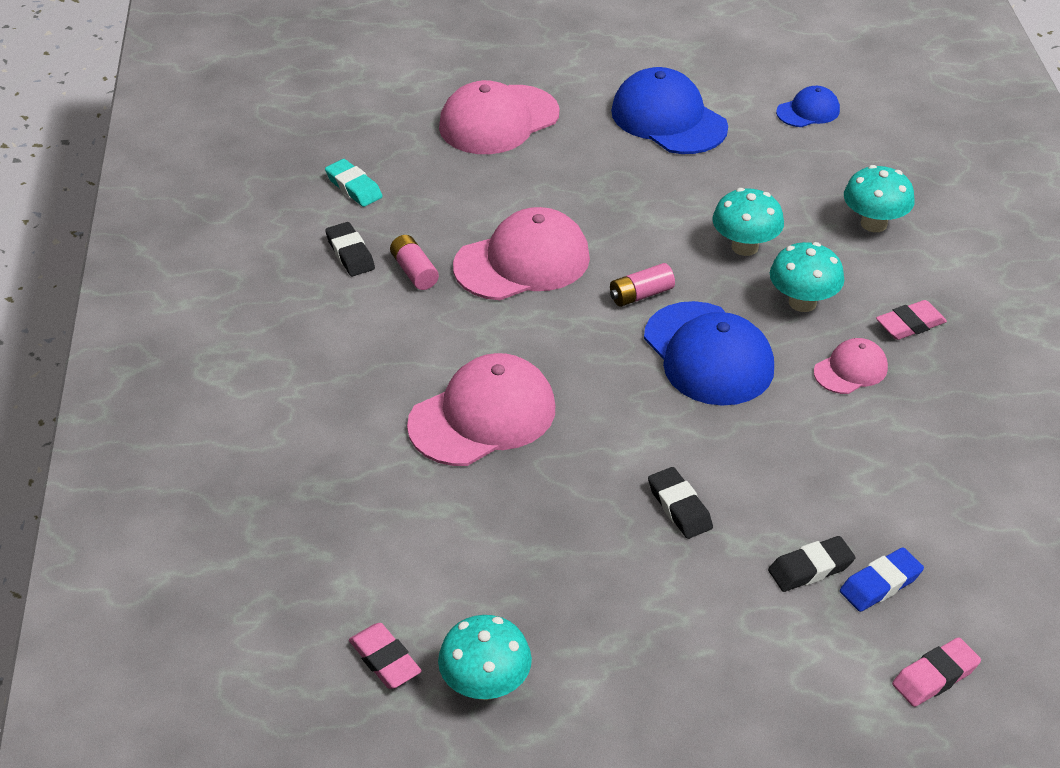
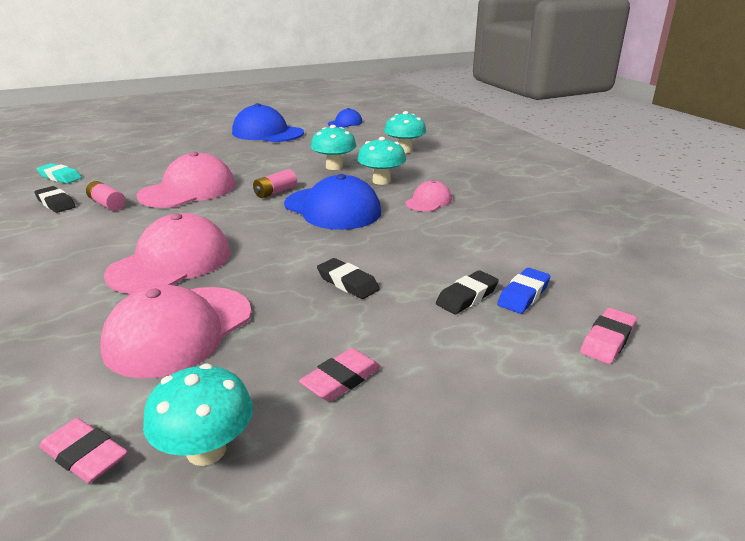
camera: 20 degrees left, 15 degrees down
(498, 120) = (161, 144): pink cap -> pink cap (179, 330)
(910, 324) = (451, 180): pink eraser -> pink eraser (341, 380)

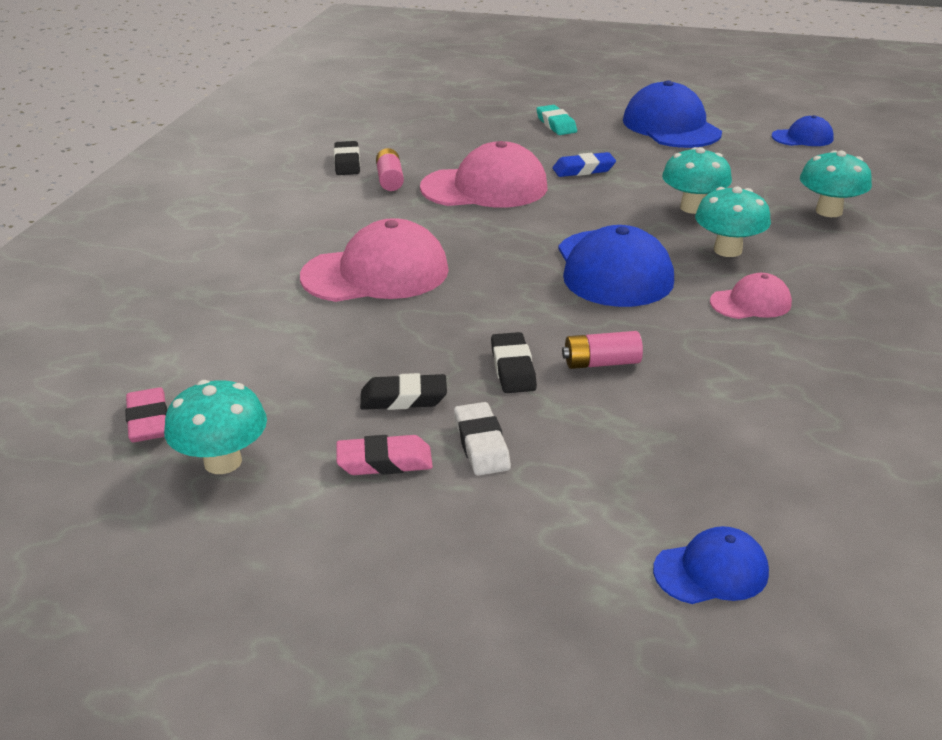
camera: 40 degrees right, 5 degrees up
(60, 177) = (381, 129): turquoise eraser -> turquoise eraser (556, 124)
(179, 330) = (310, 348): pink cap -> none
(275, 192) = (575, 222): pink battery -> pink battery (601, 363)
(390, 336) = (481, 444): none -> white eraser
(467, 297) = (619, 443): black eraser -> black eraser (403, 398)
(523, 295) = (690, 473): blue eraser -> blue eraser (583, 170)
(607, 340) = (711, 571): pink eraser -> blue cap

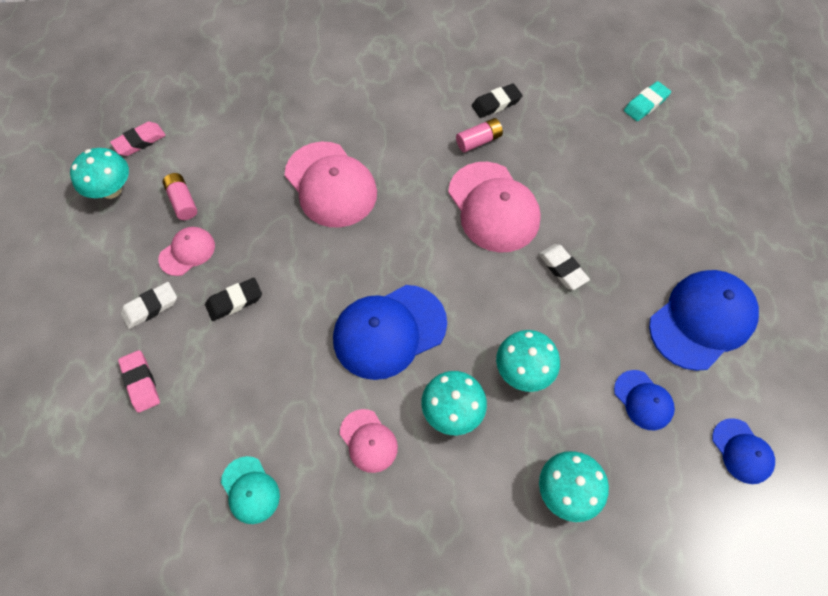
camera: 70 degrees right, 30 degrees up
(384, 462) = (125, 264): pink eraser -> pink eraser (141, 382)
(403, 398) = (187, 252): black eraser -> pink cap
(556, 124) = (652, 222): turquoise eraser -> turquoise eraser (646, 104)
(583, 170) = (562, 269): blue eraser -> white eraser
(601, 363) = (255, 352): pink battery -> pink battery (182, 201)
(711, 571) = (57, 456): blue cap -> blue cap (643, 400)
(800, 392) = (250, 490): none -> turquoise cap

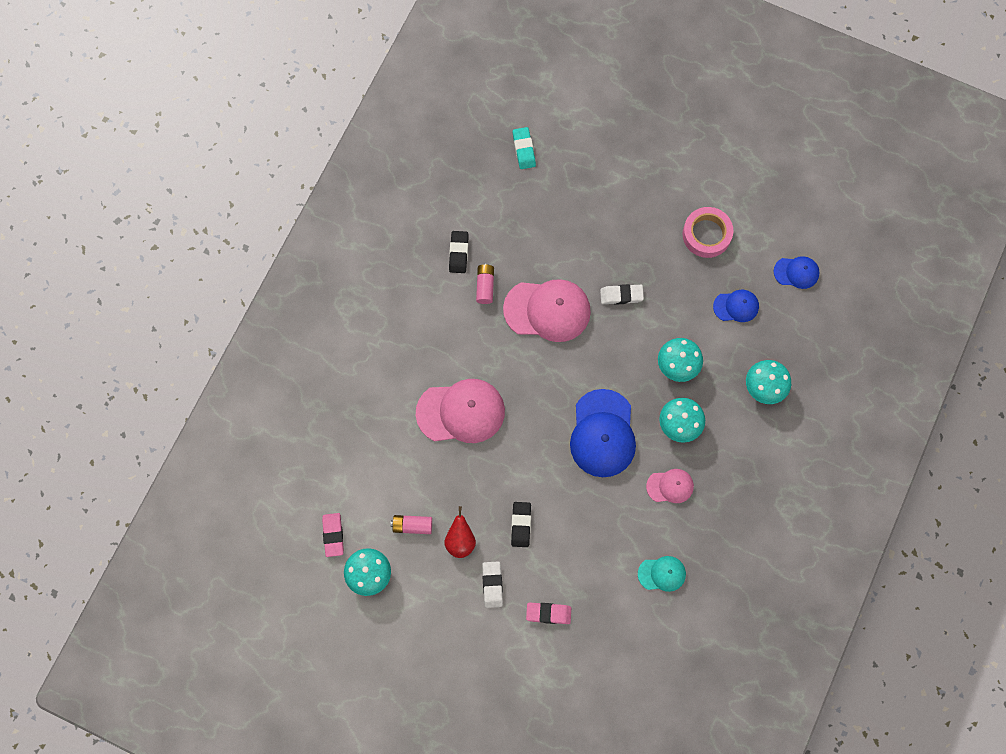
camera: 60 degrees left, 10 degrees up
(187, 252) = (460, 540): pink cap -> red pear
(702, 320) = (706, 234): blue cap -> pink tape

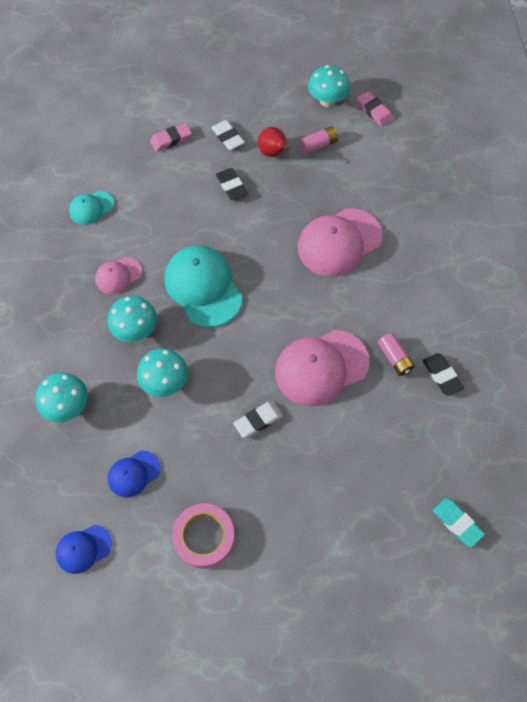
camera: 150 degrees right, 10 degrees down
(602, 434) = (203, 287): blue cap -> turquoise cap

